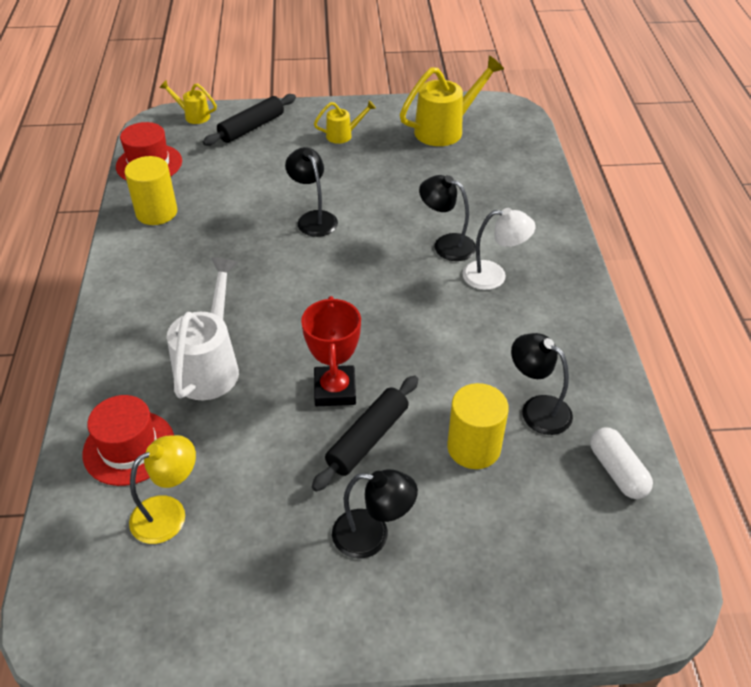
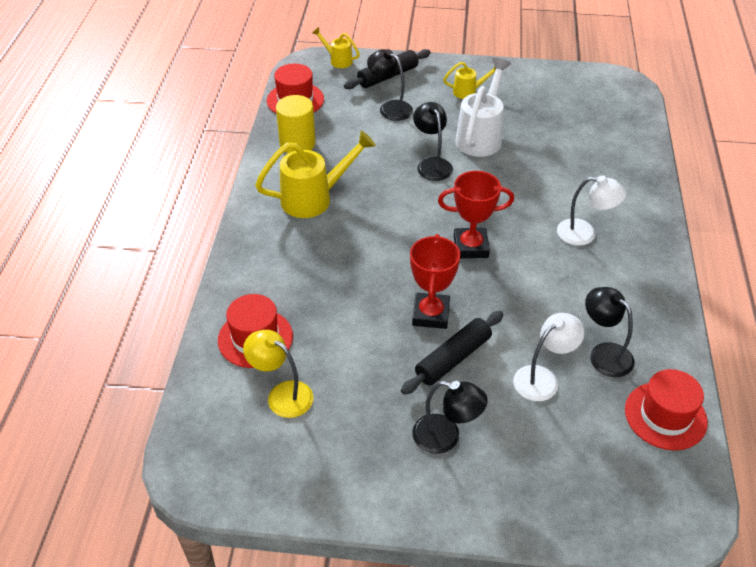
camera: 10 degrees right, 0 degrees up
(169, 513) = (282, 394): yellow lamp -> yellow lamp turned 120 degrees counterclockwise
(211, 365) = (329, 280): white watering can -> white watering can (481, 136)
(370, 306) = (470, 247): none -> red trophy
(446, 129) = (563, 96): yellow watering can -> yellow watering can (315, 198)
(446, 244) = (546, 201): black lamp -> black lamp (390, 108)
(473, 447) = (543, 378): yellow cylinder -> white lamp
(617, 471) = (665, 416): white capsule -> red hat

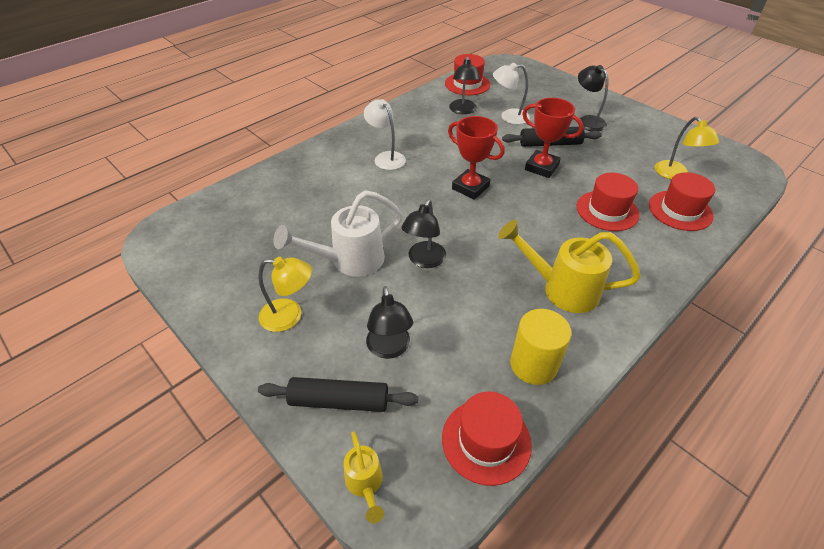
camera: 140 degrees left, 0 degrees up
(326, 295) = (607, 211): none -> red hat
(430, 314) = (541, 167): red trophy -> red trophy turned 75 degrees clockwise
(469, 91) = (289, 316): yellow watering can -> yellow lamp

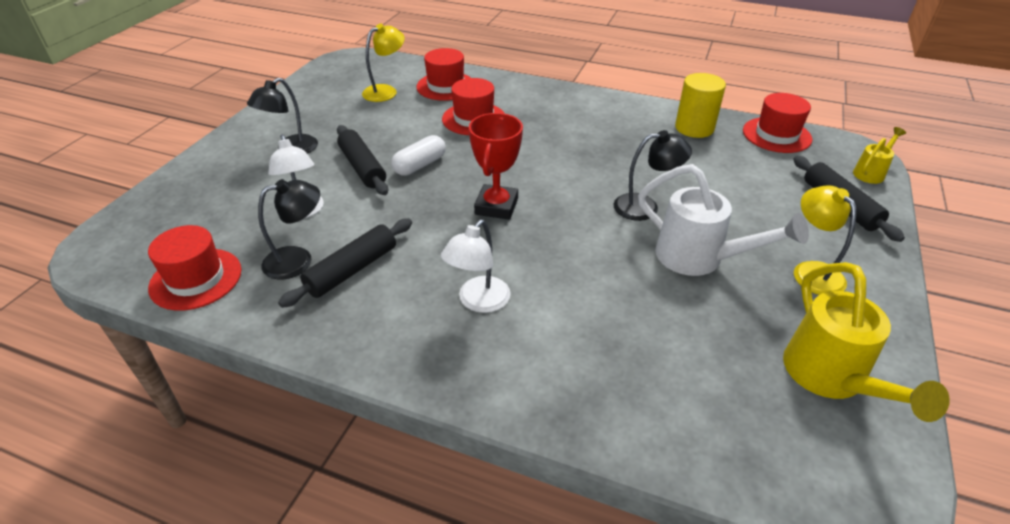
camera: 115 degrees left, 5 degrees down
(389, 349) = (765, 196): black lamp -> none
(443, 124) = (352, 270): none -> black rolling pin
(541, 167) = (420, 165): red trophy -> white capsule
(561, 289) = (603, 128): yellow watering can -> yellow watering can (831, 379)

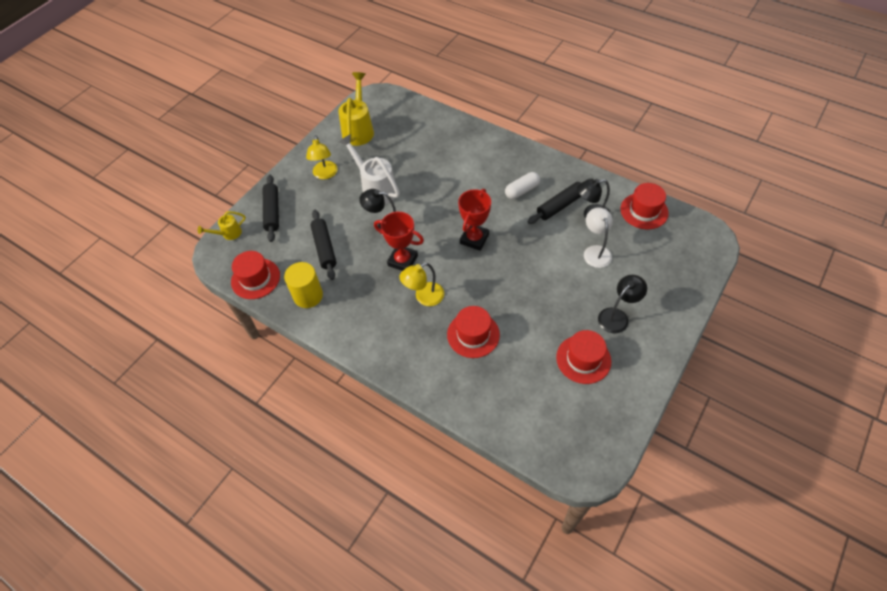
camera: 165 degrees left, 15 degrees up
(362, 167) = (560, 288): black rolling pin -> black rolling pin (324, 248)
(386, 91) = (547, 392): yellow lamp -> yellow lamp (424, 297)
(420, 165) = (520, 284): white capsule -> white capsule (522, 190)
(446, 86) = (490, 391): red hat -> red hat (583, 359)
(478, 302) = (496, 179): white lamp -> none
(593, 171) = (402, 260): none -> red trophy

